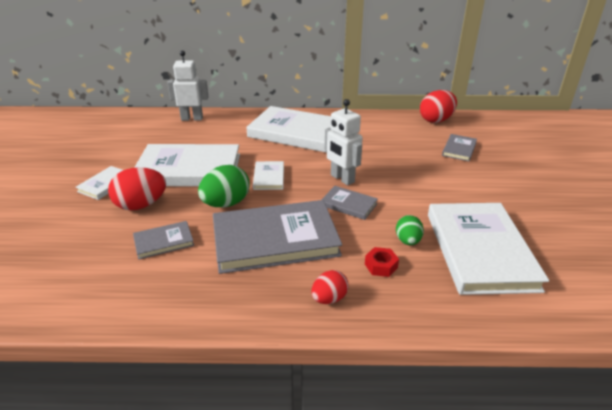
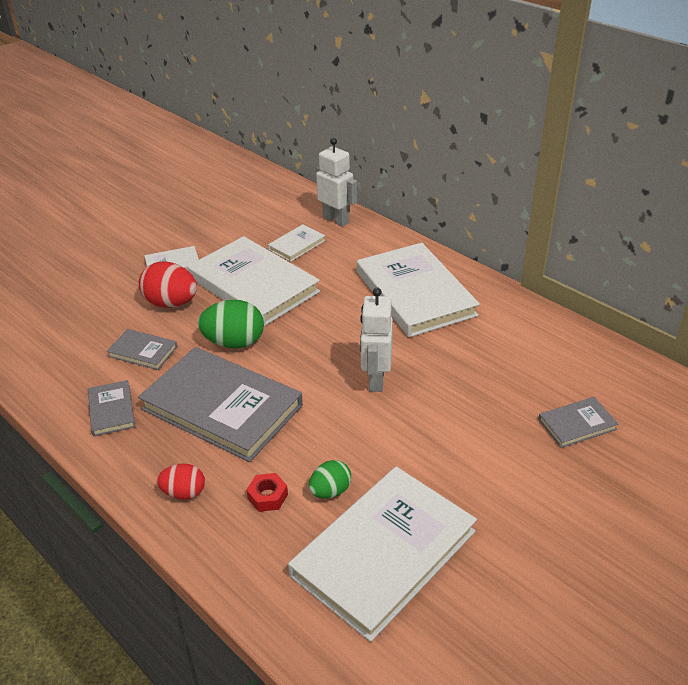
camera: 45 degrees right, 5 degrees up
(269, 177) = (309, 335): white book -> white book (297, 245)
(348, 204) = (337, 414): grey book -> grey book (111, 410)
(436, 120) = (619, 366): red egg -> none

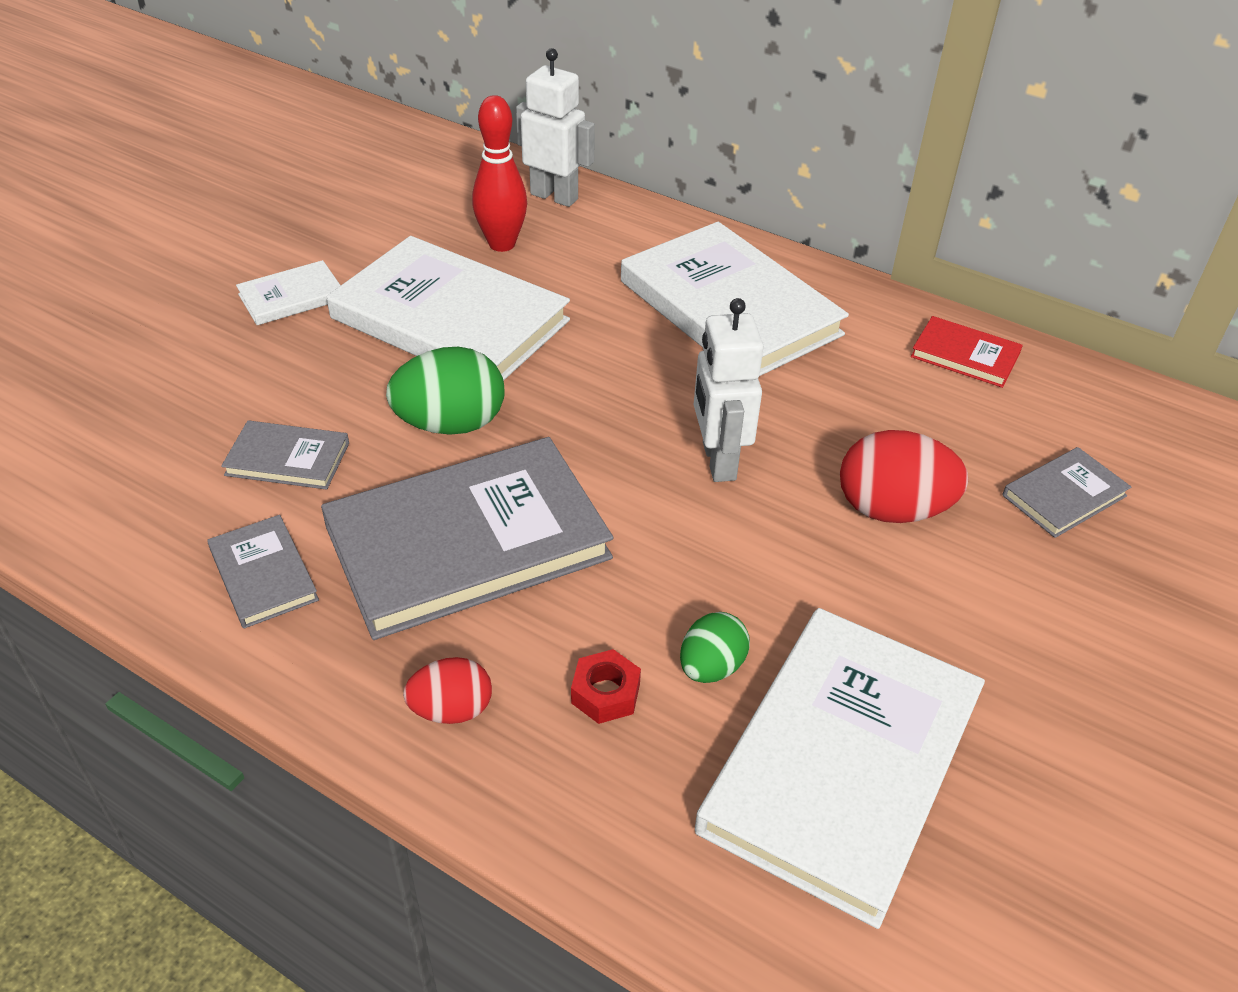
camera: 15 degrees left, 5 degrees up
(171, 303) = (312, 366): red egg -> red egg (892, 509)
(222, 407) = (467, 542): grey book -> grey book turned 45 degrees counterclockwise
(297, 245) = (502, 244): white book -> red bowling pin
(548, 335) = (965, 355): none -> red book

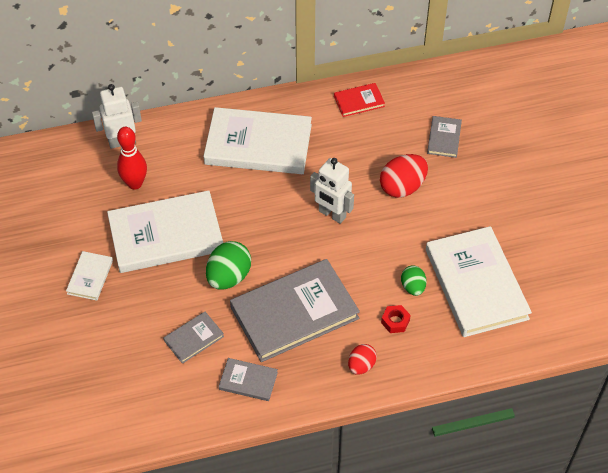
camera: 45 degrees left, 10 degrees up
(467, 542) = (294, 313): grey book -> grey book turned 45 degrees clockwise

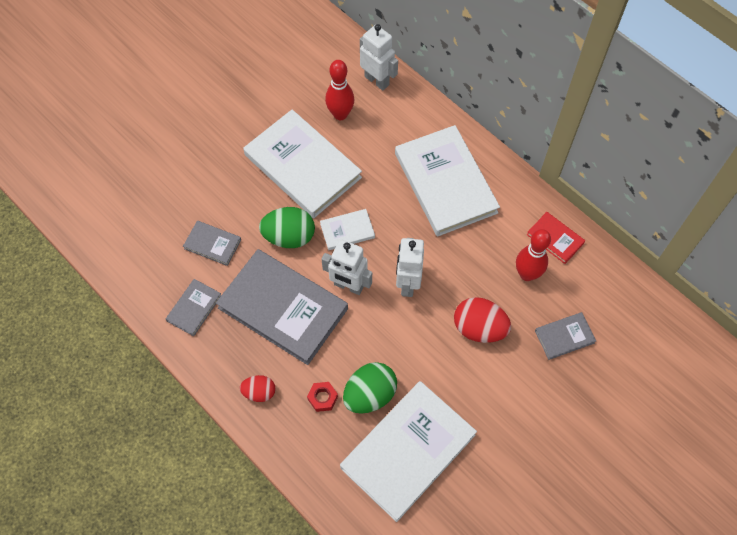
camera: 60 degrees right, 10 degrees up
(90, 277) = (228, 136): white book -> white book (347, 231)
(248, 381) = (194, 308): grey book -> grey book turned 45 degrees clockwise
(306, 256) = (348, 286): none -> white robot
(377, 134) = (527, 274): none -> red bowling pin
(413, 287) = (370, 395): green egg -> green egg, size x1.67

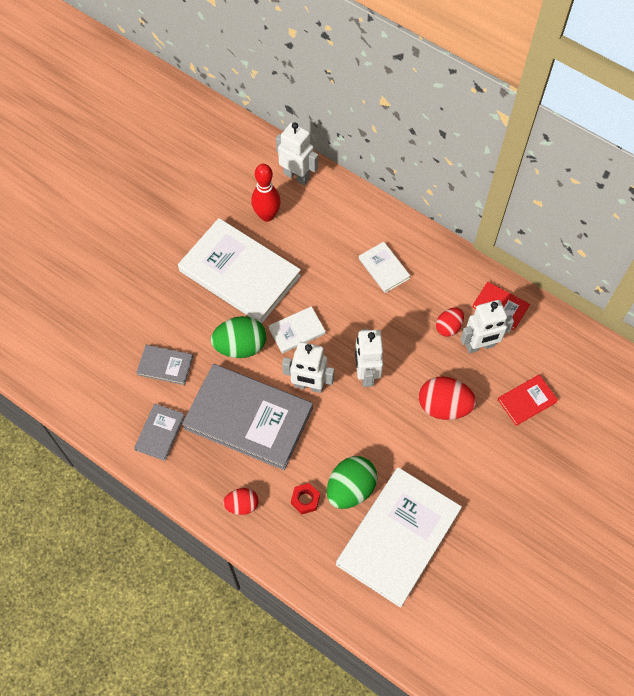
camera: 10 degrees left, 0 degrees up
(445, 183) = (384, 268): white book -> white book, size x0.46
(499, 250) = (448, 327): none -> red egg
(527, 274) = (480, 346): red bowling pin -> white robot
(564, 336) = (527, 401): grey book -> red book

